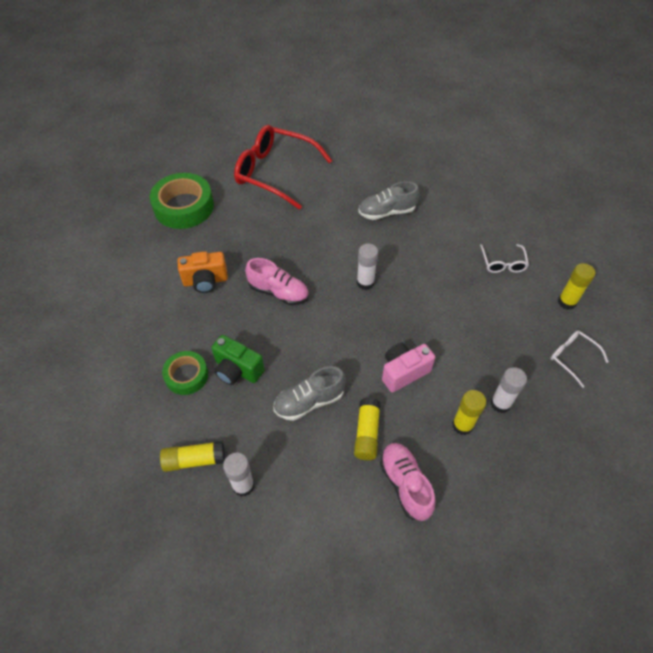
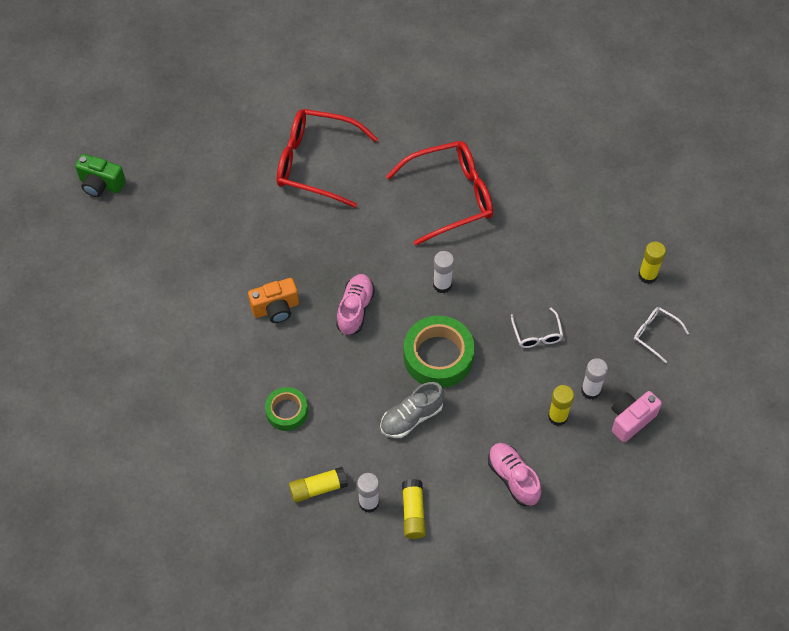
camera: 10 degrees left, 5 degrees up
(184, 207) = (225, 223): green tape -> green tape (438, 356)
(237, 370) = (335, 398): green camera -> green camera (101, 184)
(278, 292) = (355, 309): pink shoe -> pink shoe turned 90 degrees counterclockwise
(367, 433) = (471, 438): yellow glue stick -> yellow glue stick (413, 513)
(387, 212) = (450, 197): grey shoe -> red glasses
(403, 372) = (496, 374): pink camera -> pink camera (630, 420)
(503, 263) = (580, 241): white glasses -> white glasses (537, 334)

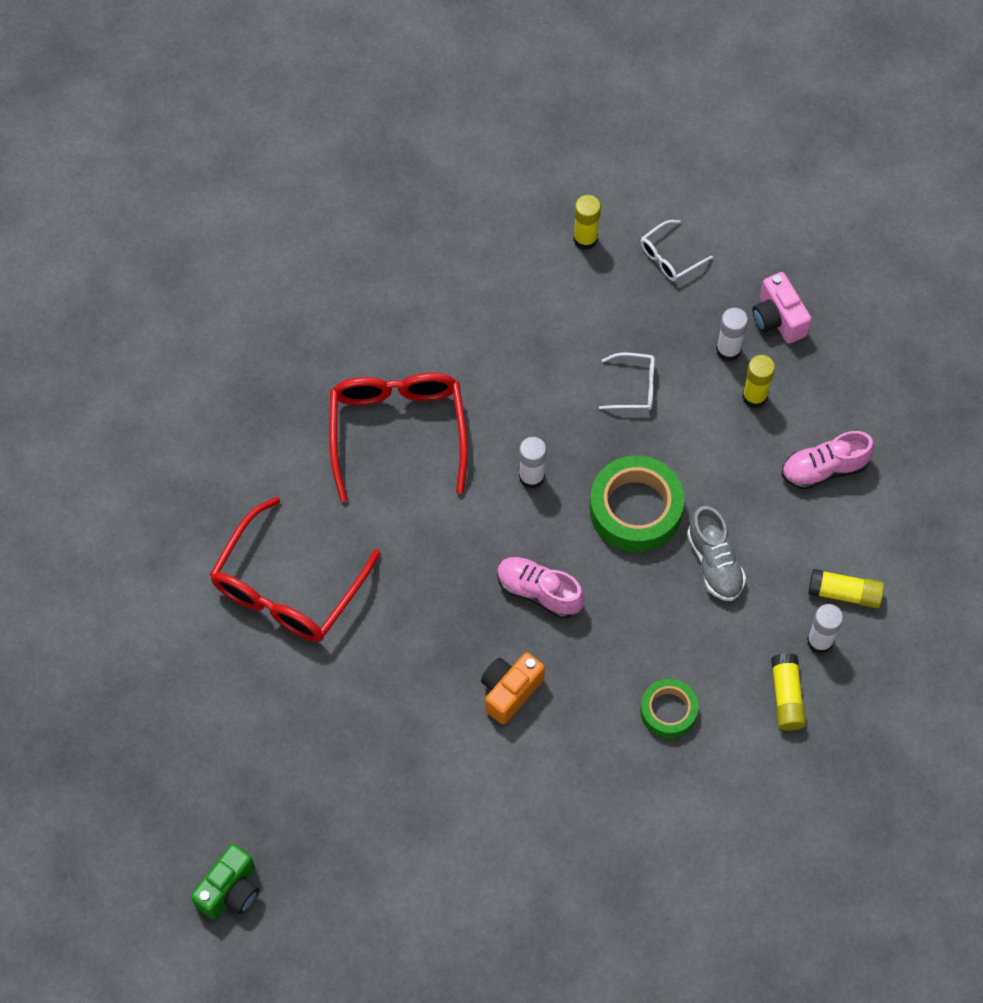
camera: 75 degrees left, 5 degrees up
(276, 308) = (510, 691): orange camera -> orange camera turned 135 degrees counterclockwise

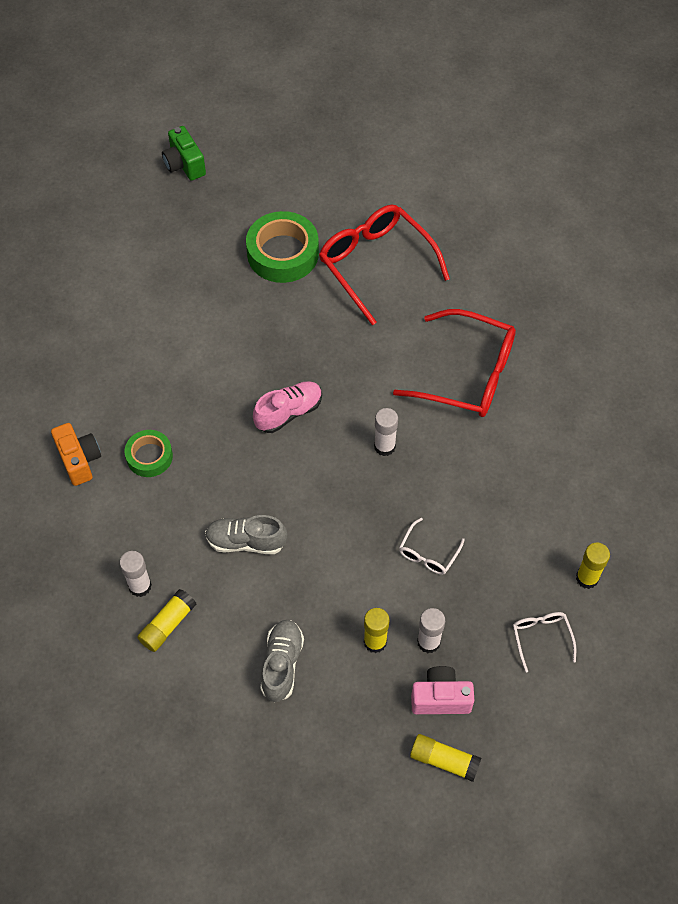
camera: 115 degrees right, 5 degrees down
(510, 691) = (224, 364): orange camera -> orange camera (79, 460)
(635, 509) = (320, 506): green tape -> green tape (283, 253)
(786, 696) = (112, 541): yellow glue stick -> yellow glue stick (444, 760)
(824, 469) = (282, 664): pink shoe -> grey shoe

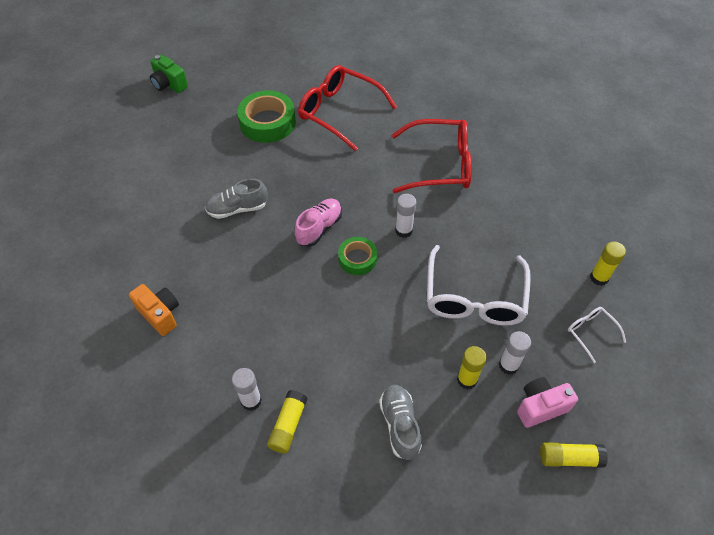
camera: 20 degrees left, 5 degrees down
(149, 456) = (219, 293): green tape -> green tape (357, 259)
(246, 541) = (327, 334): grey shoe -> grey shoe (237, 209)
(428, 553) = (474, 297): white glasses -> white glasses, size x2.16

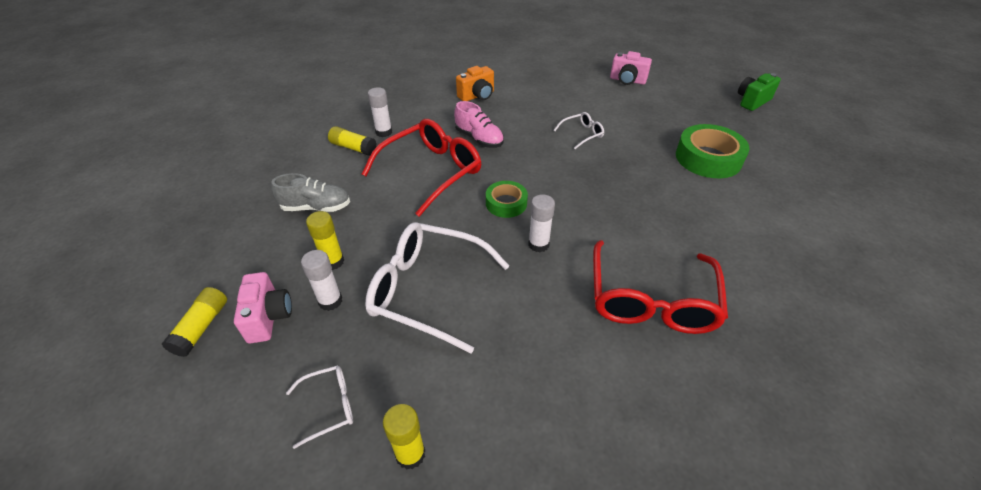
camera: 100 degrees right, 10 degrees down
(124, 173) = (627, 80): none -> pink camera
(237, 209) = (582, 134): grey shoe -> white glasses
(319, 228) = (551, 181): pink shoe -> pink shoe (479, 139)
(339, 112) = (739, 215): red glasses -> red glasses (431, 171)

